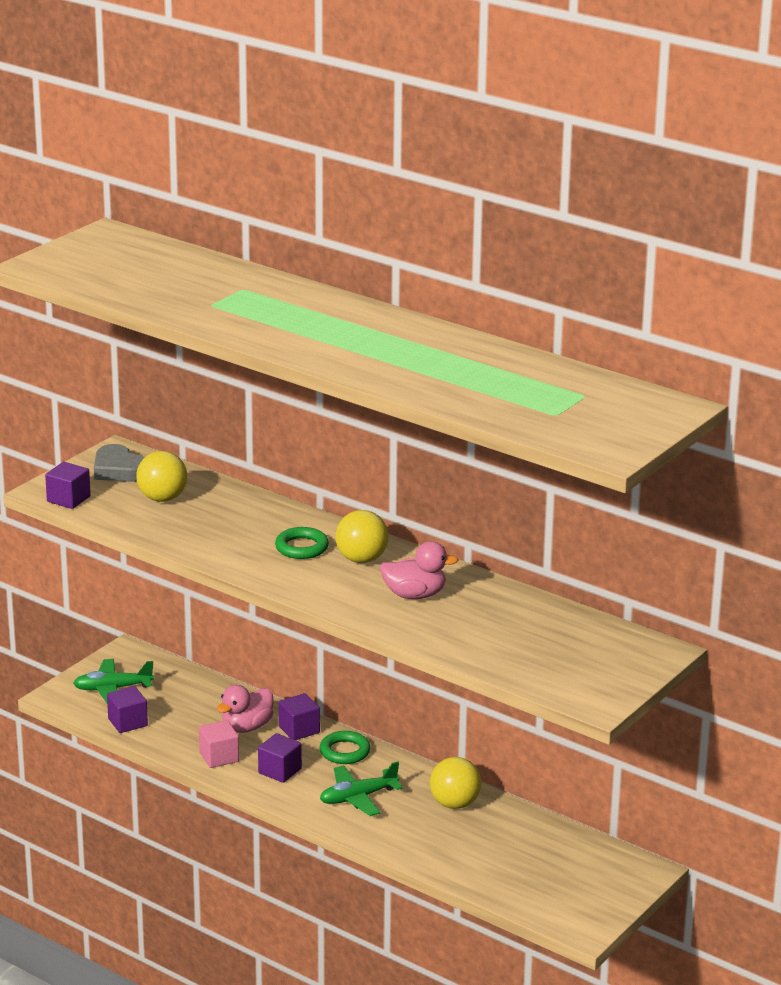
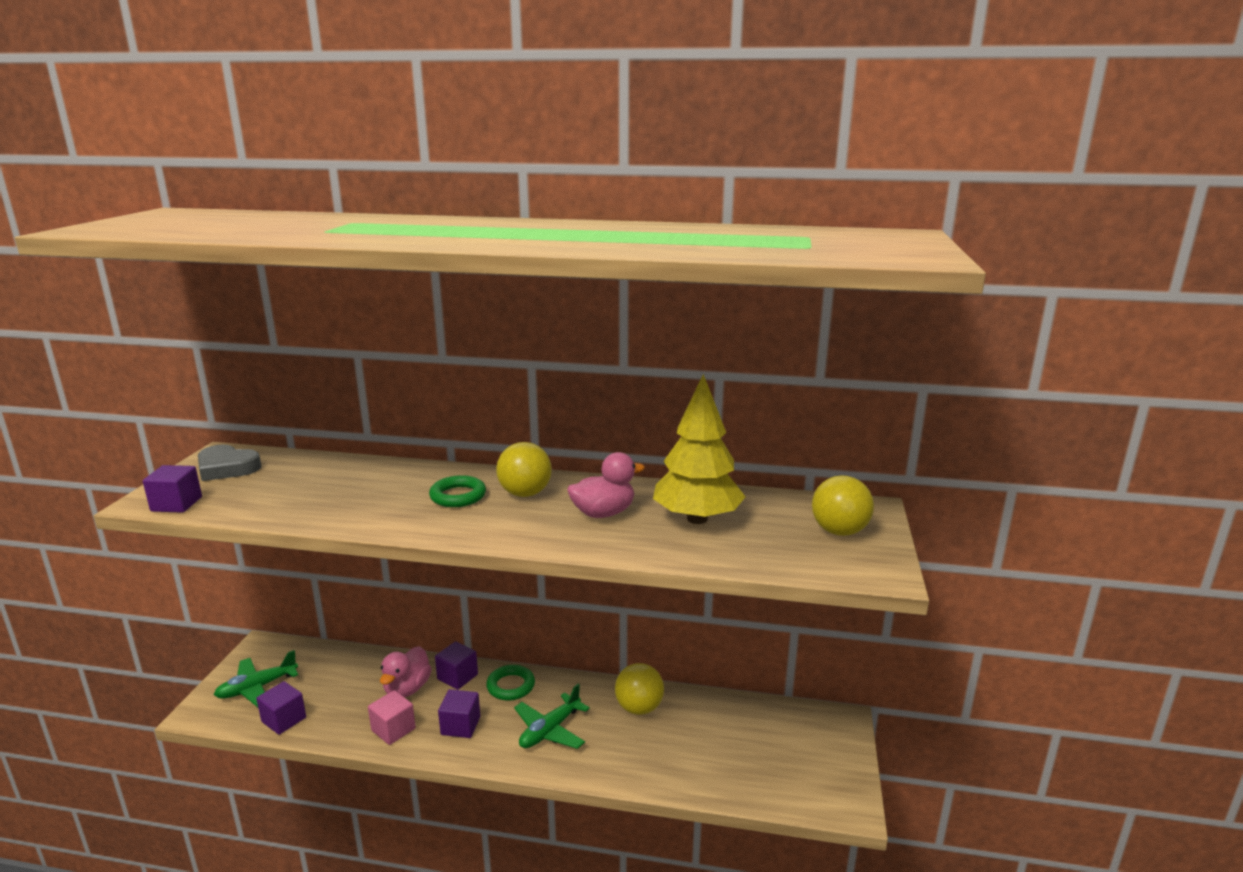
camera: 25 degrees left, 5 degrees down
(162, 498) = (285, 483): yellow ball -> yellow ball (839, 531)
(492, 620) = (697, 519): none -> yellow tree

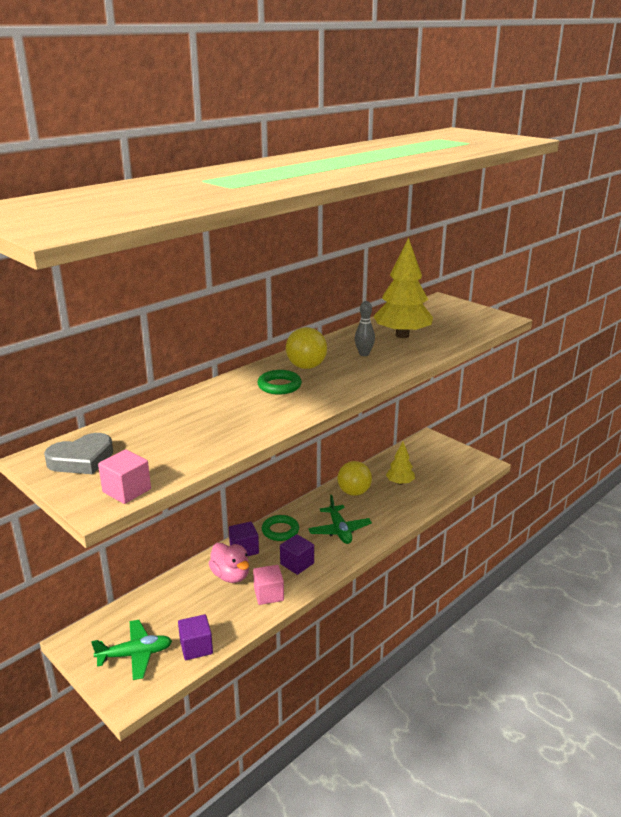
camera: 55 degrees left, 5 degrees up
(176, 504) = (127, 490): purple cube -> pink cube
(257, 688) = (135, 655): green plane -> green plane turned 105 degrees counterclockwise
(603, 513) = (364, 354): pink duck -> grey bowling pin
(702, 738) = (400, 483): none -> yellow tree
(839, 531) = (455, 313): yellow ball -> none

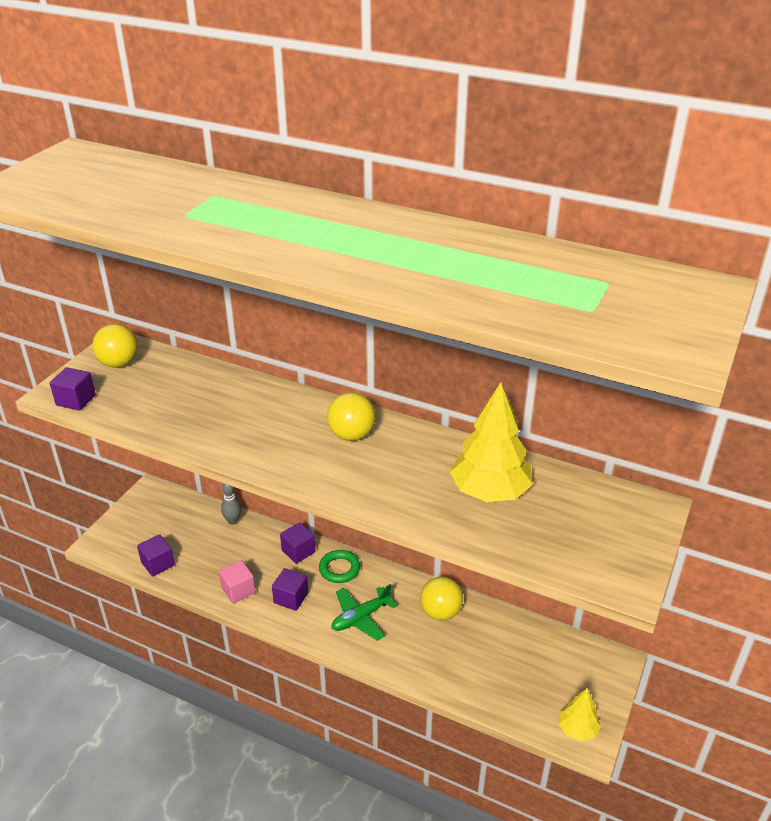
camera: 70 degrees right, 10 degrees up
(81, 459) = (119, 363): grey heart -> yellow ball
(127, 490) = (76, 400): pink cube -> purple cube
(135, 655) = (142, 530): green plane -> none
(231, 576) = (256, 555): pink duck -> none
(279, 386) = (295, 428): green ring -> none
(364, 354) = (410, 470): grey bowling pin -> grey bowling pin (232, 521)
(400, 483) = (485, 652): yellow tree -> yellow tree (577, 729)

